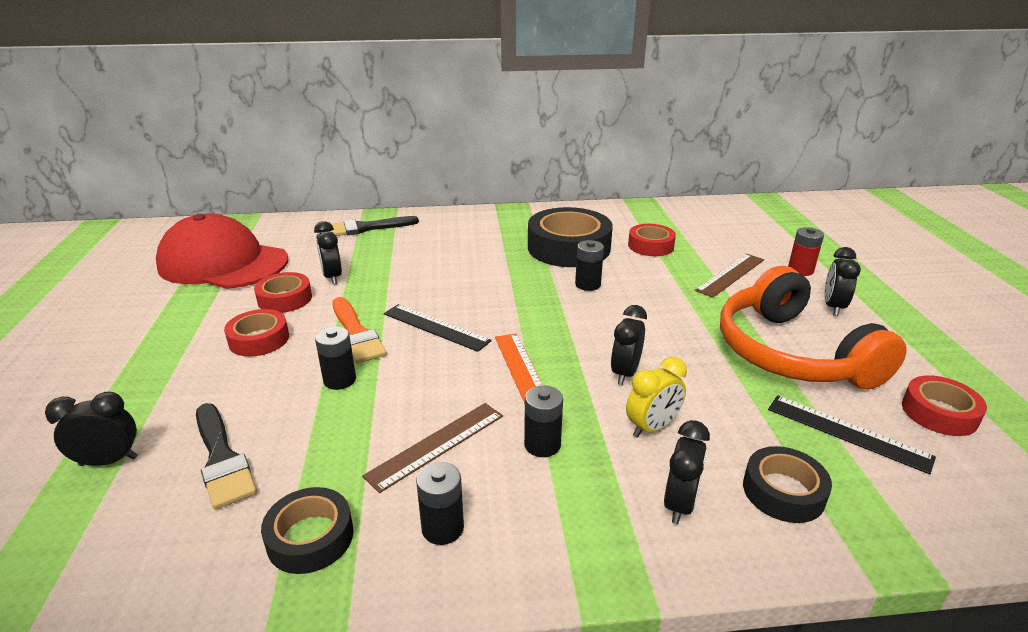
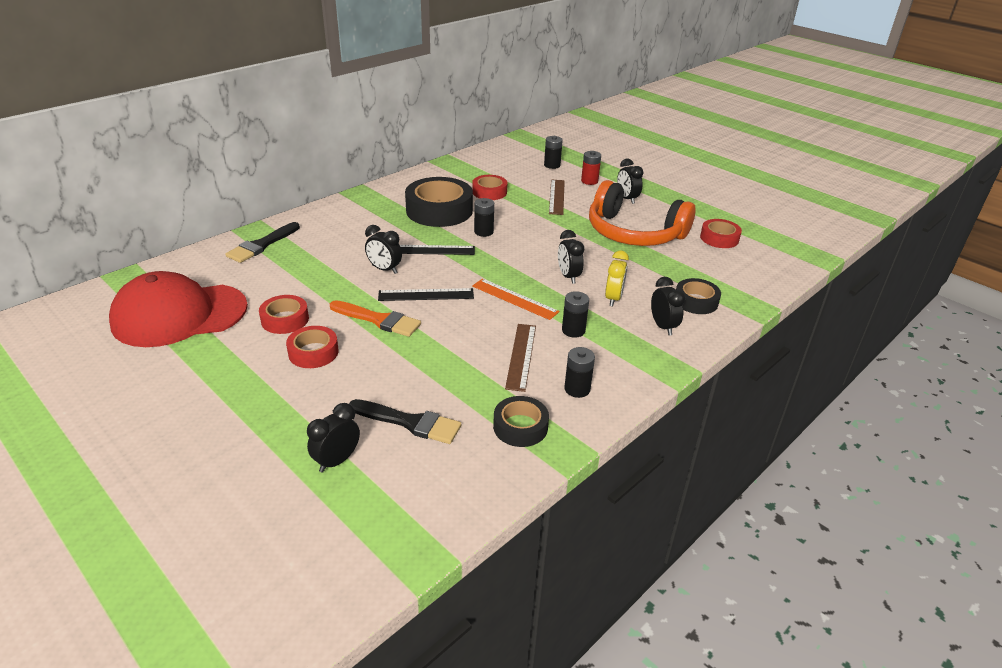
camera: 40 degrees left, 5 degrees up
(332, 277) = (297, 291): black clock -> black clock (384, 269)
(340, 380) = (412, 350): black battery -> black battery (552, 165)
(847, 432) = (694, 263): black ruler -> black ruler (431, 250)

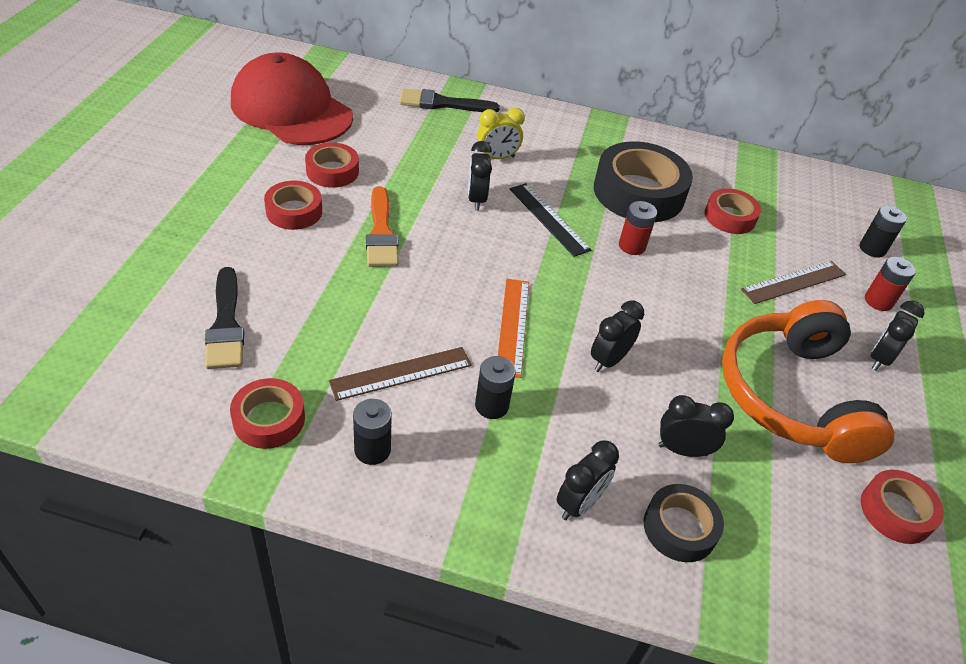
camera: 55 degrees right, 10 degrees up
(337, 461) = (141, 295): black clock -> black clock (682, 450)
(426, 295) = (457, 249): black ruler -> none
(483, 232) = (632, 246): black battery -> red battery
(520, 427) = (269, 419): black tape -> red tape
(613, 298) = (599, 425): yellow clock -> yellow clock (497, 158)

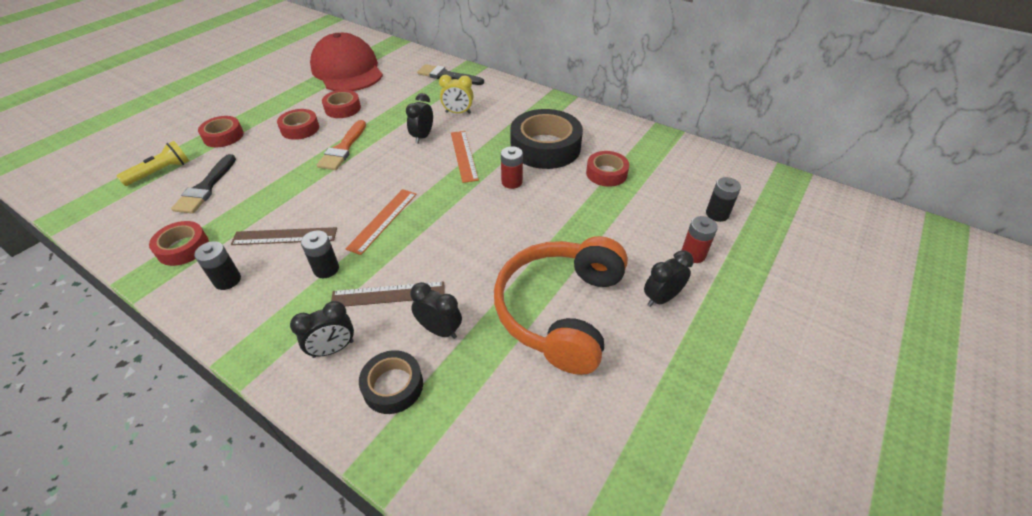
camera: 25 degrees right, 0 degrees up
(131, 312) = (161, 172): none -> yellow flashlight
(549, 219) = (464, 155): black ruler -> orange ruler
(608, 360) = (433, 255): black clock -> none
(793, 282) = (626, 227): brown ruler -> brown ruler (388, 294)
(896, 511) = (585, 422): red tape -> red tape (223, 136)

